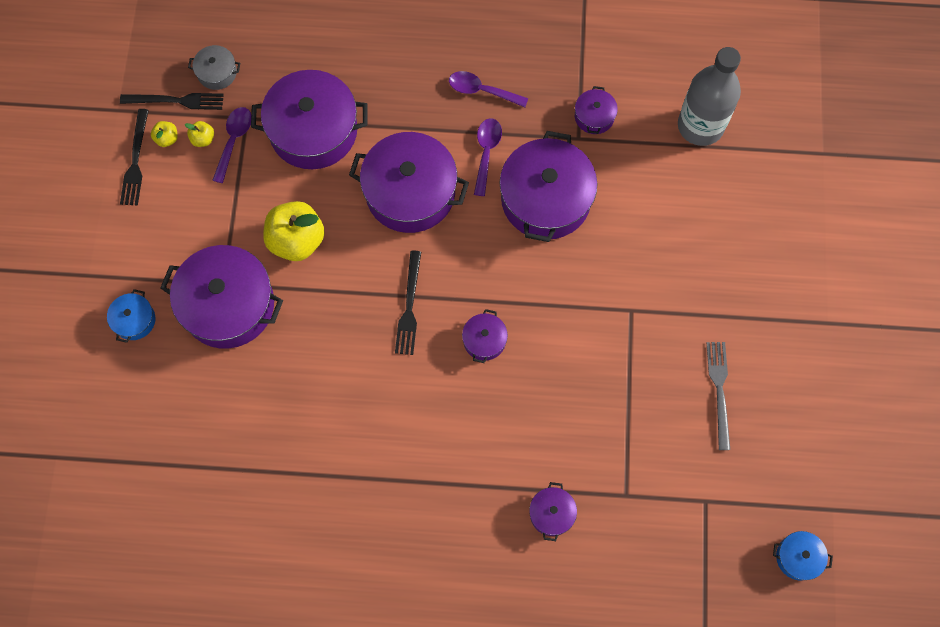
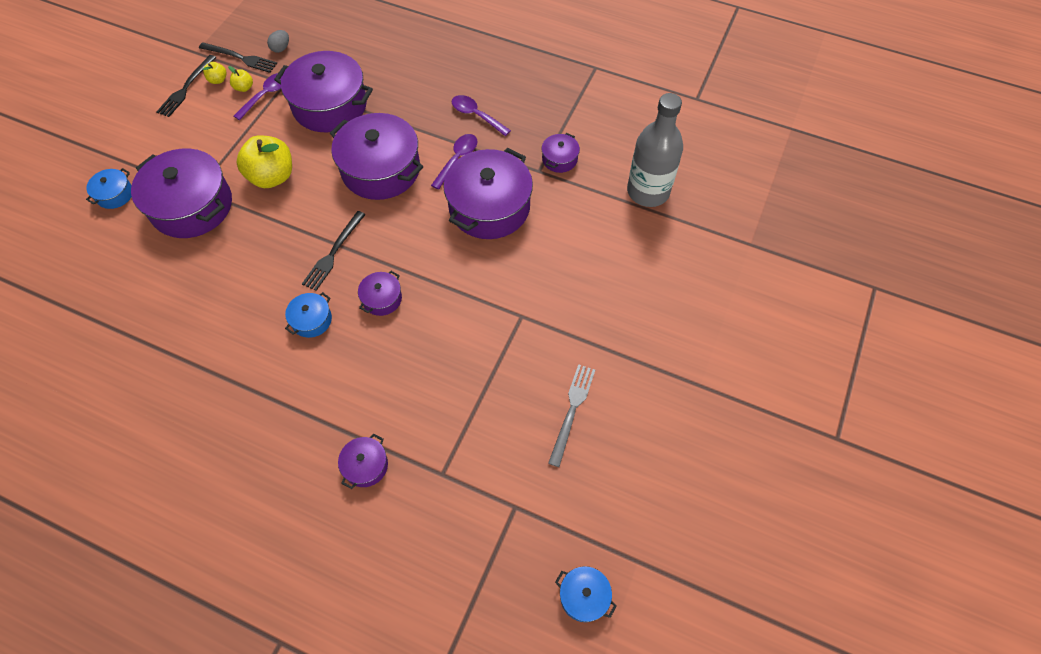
camera: 20 degrees right, 10 degrees down
(217, 72) = (281, 48): grey pot -> grey egg
(425, 388) = (311, 320): none -> blue pot

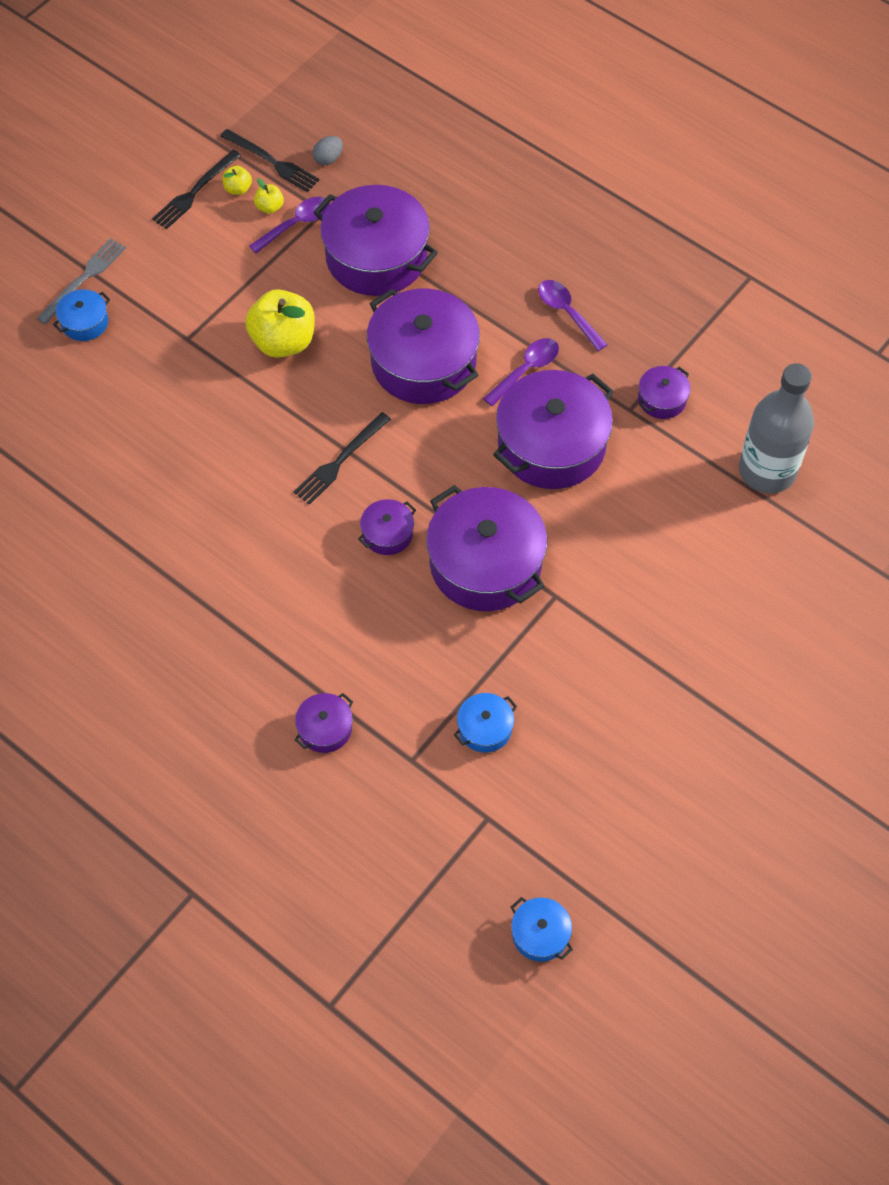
camera: 15 degrees right, 0 degrees up
(192, 206) = (177, 359): purple pot -> purple pot (485, 563)
(311, 320) = (296, 540): blue pot -> blue pot (485, 728)
(572, 410) = (585, 725): grey fork -> grey fork (84, 279)

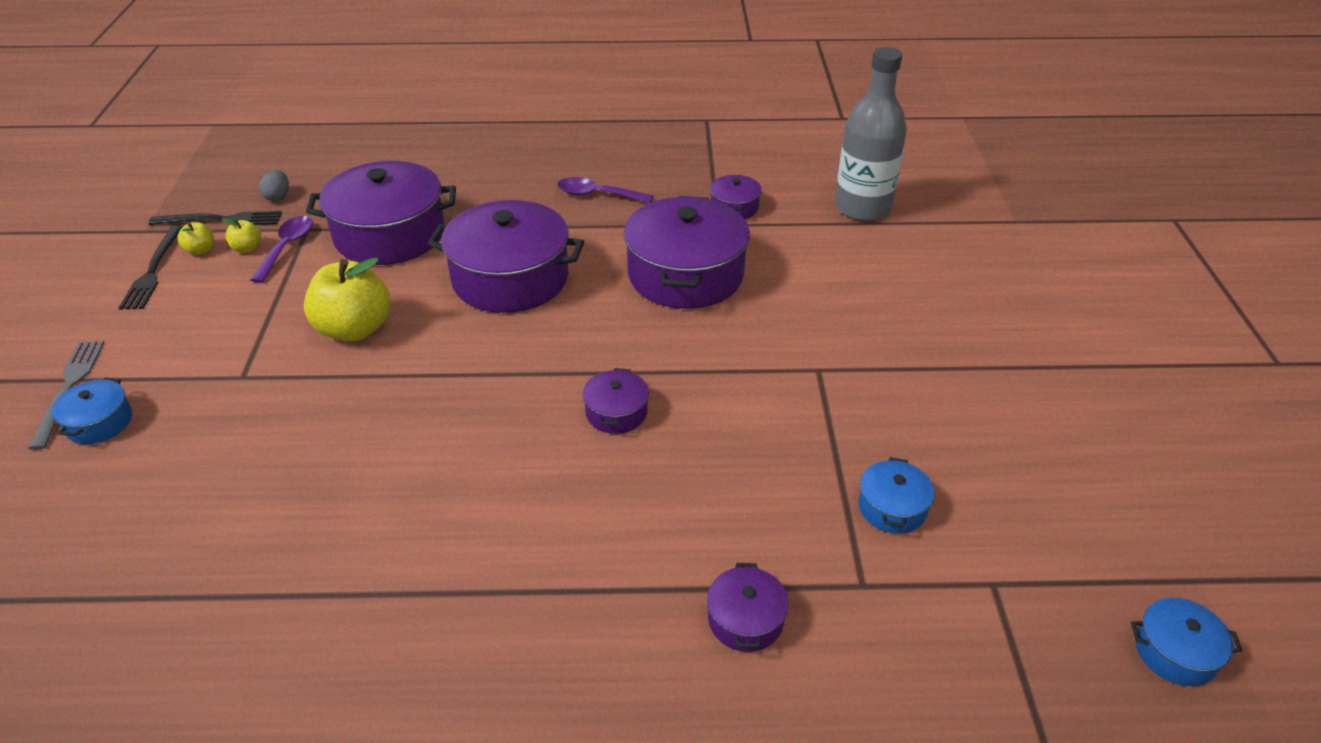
camera: 40 degrees left, 20 degrees down
(340, 461) = (507, 384): black fork -> none
(485, 563) = (732, 382): purple pot -> none
(526, 370) = (606, 241): purple spoon -> none

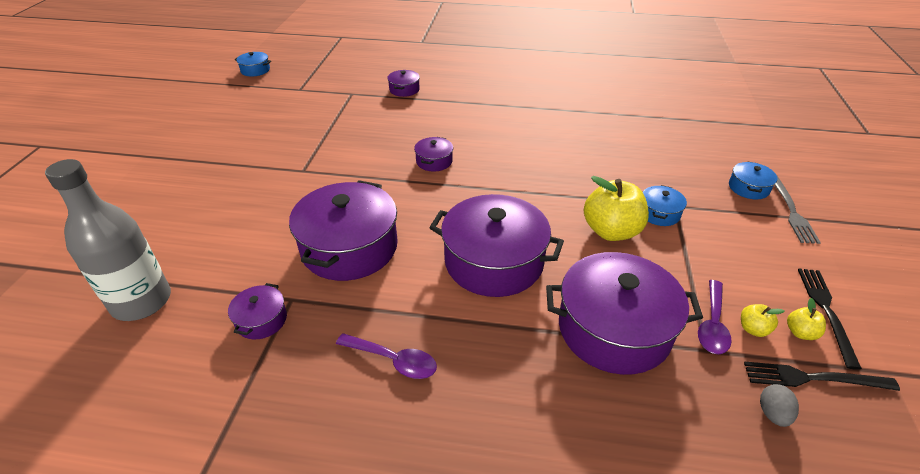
camera: 170 degrees left, 0 degrees up
(892, 508) = (318, 112): blue pot -> blue pot (659, 213)

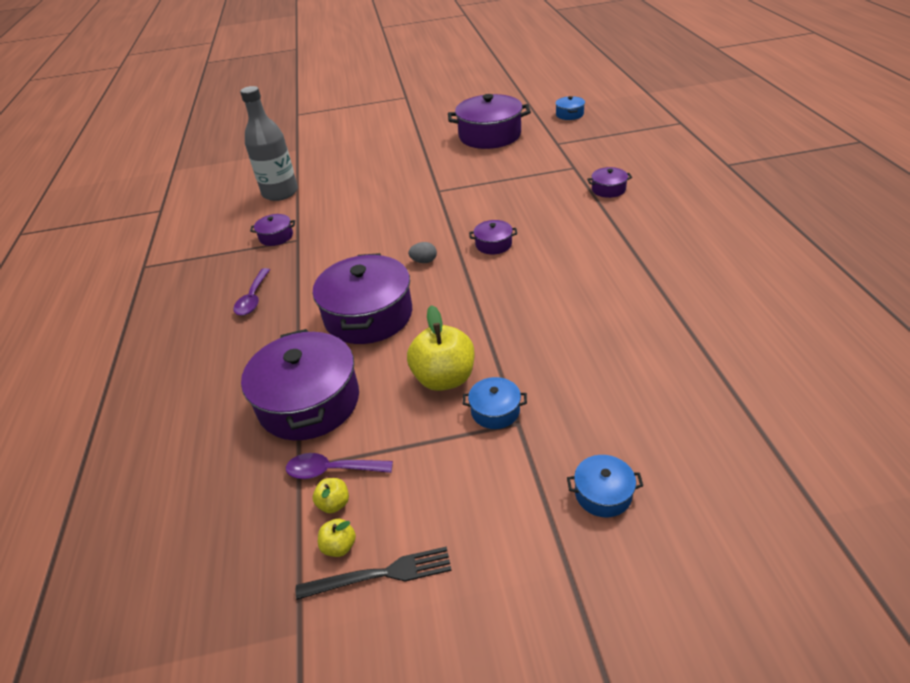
camera: 75 degrees right, 0 degrees up
(349, 247) = (357, 243): purple pot -> purple pot (490, 135)
(772, 414) = (232, 520): grey egg -> grey egg (424, 261)
(791, 211) = (574, 544): grey fork -> none
(813, 378) = (278, 555): black fork -> none

